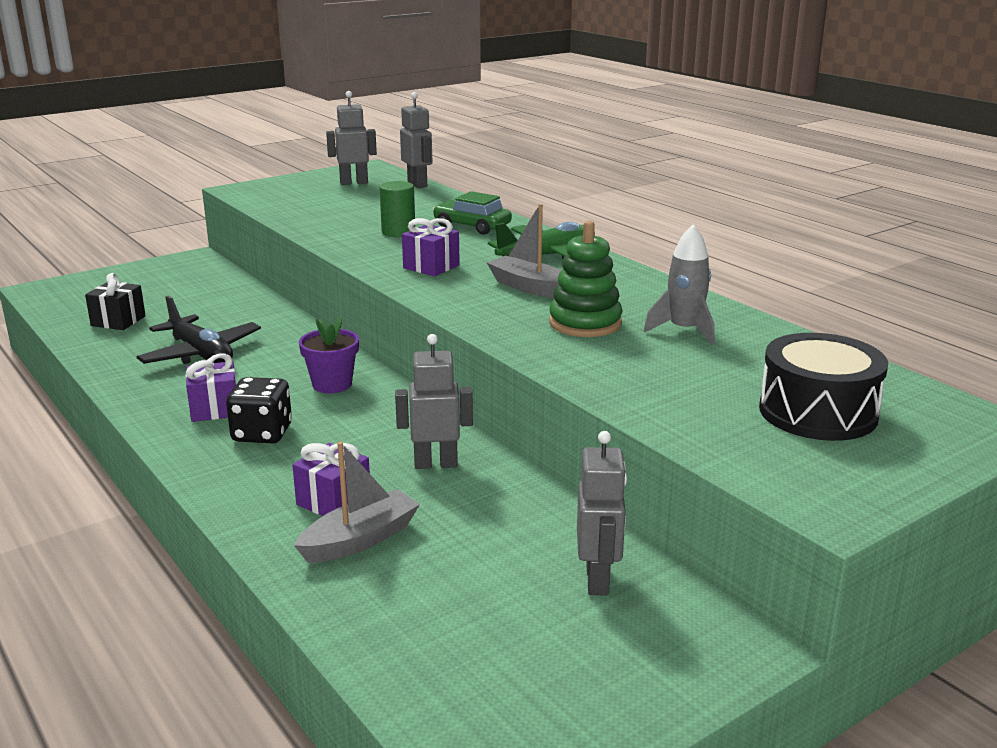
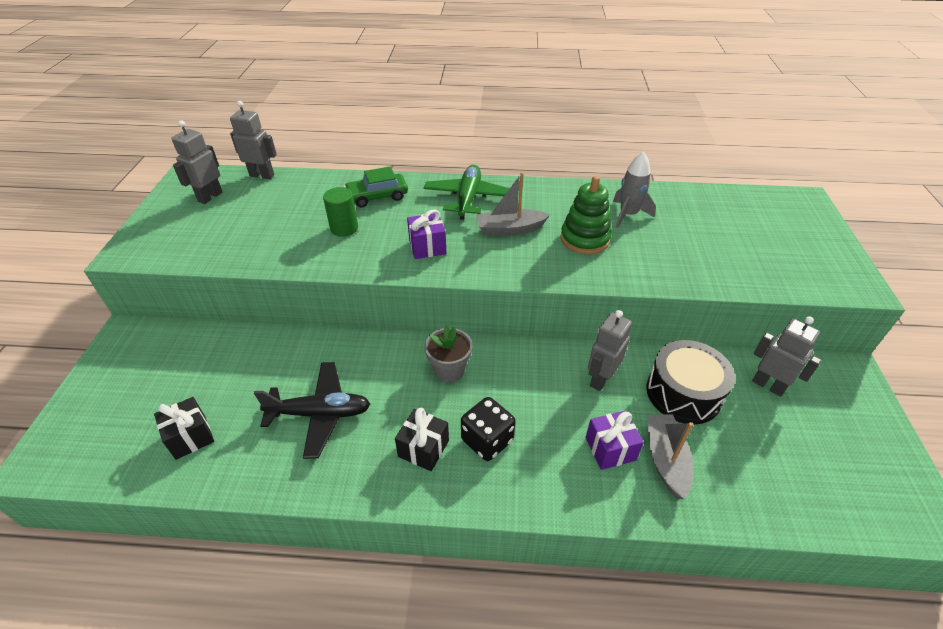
camera: 50 degrees left, 20 degrees up
(215, 409) = (423, 448): purple gift -> black gift
(332, 384) = (449, 370): purple flower pot -> grey flower pot
(818, 412) = (758, 233): black drum -> black drum (683, 393)

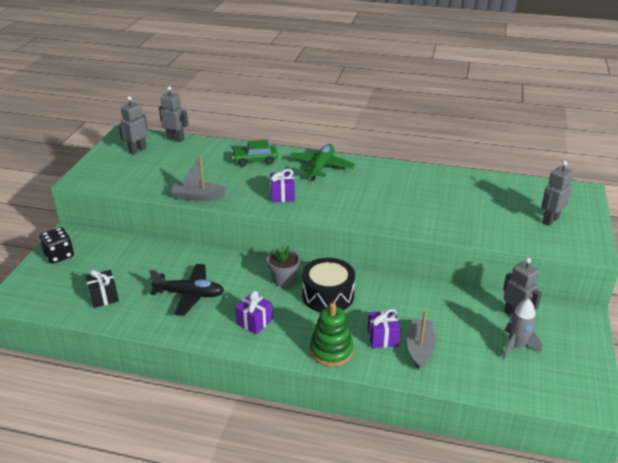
camera: 10 degrees right, 10 degrees down
(344, 228) = (227, 178): green cylinder -> none
(423, 448) = (254, 322): black gift -> purple gift
(487, 440) = (298, 322): black dice -> black dice (59, 255)
(510, 229) = (345, 190): grey boat -> grey boat (198, 197)
(584, 239) = (398, 201): green stacking toy -> green stacking toy (331, 351)
(600, 379) = (391, 298): grey robot -> grey robot (550, 220)
(628, 215) = (437, 189): grey rocket -> grey rocket (516, 347)
(683, 393) = (448, 313): black drum -> black drum (328, 295)

